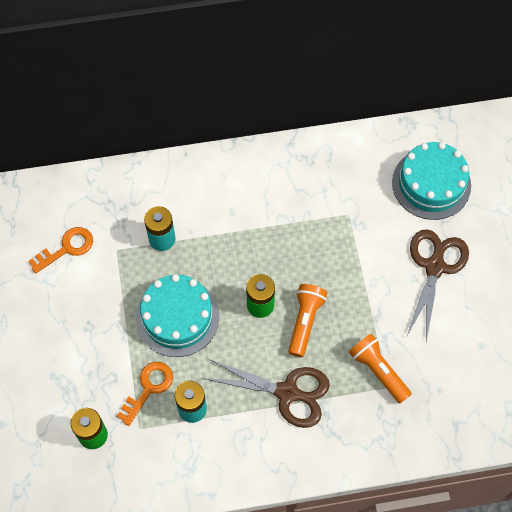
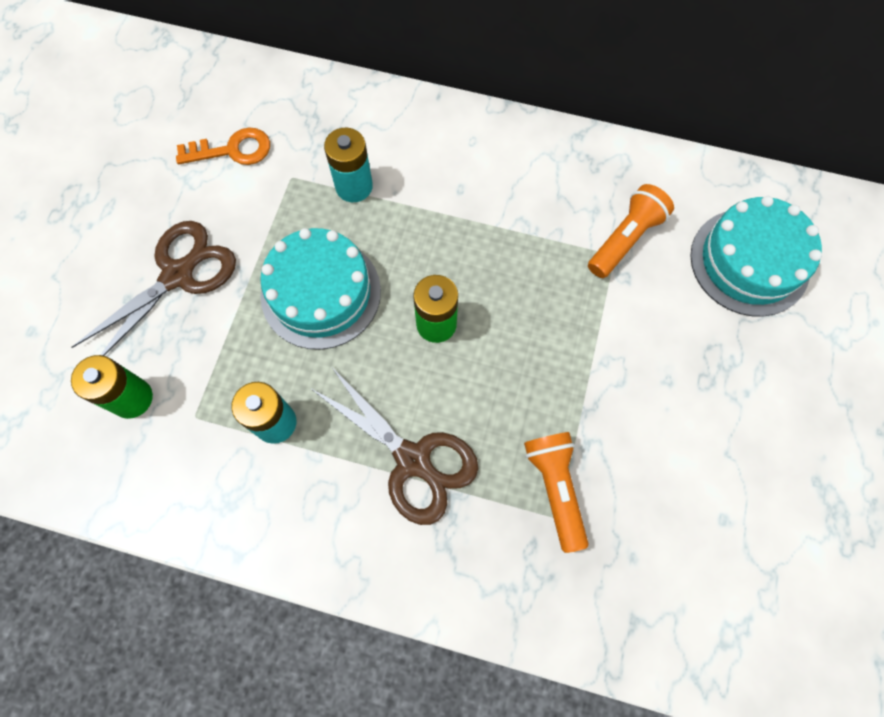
camera: 25 degrees right, 5 degrees up
(148, 388) = (235, 369): orange key -> none
(305, 322) = (485, 373): orange flashlight -> orange flashlight (625, 239)
(435, 266) = (704, 376): brown scissors -> brown scissors (178, 274)

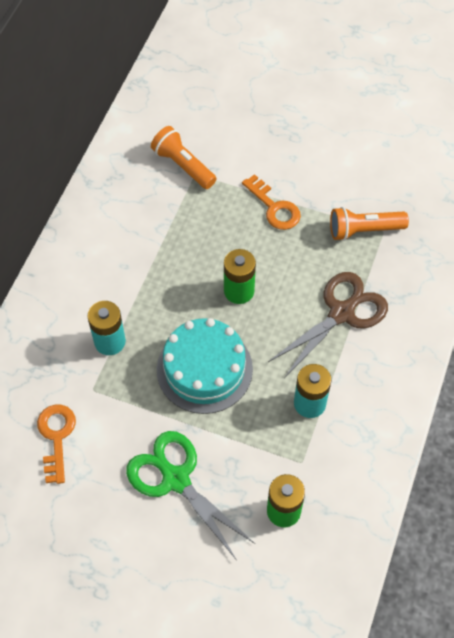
camera: 85 degrees left, 10 degrees down
(178, 274) = (175, 479): brown scissors -> green scissors
(575, 360) = (274, 207): none -> orange key
(749, 262) = (210, 98): turquoise cake -> none

